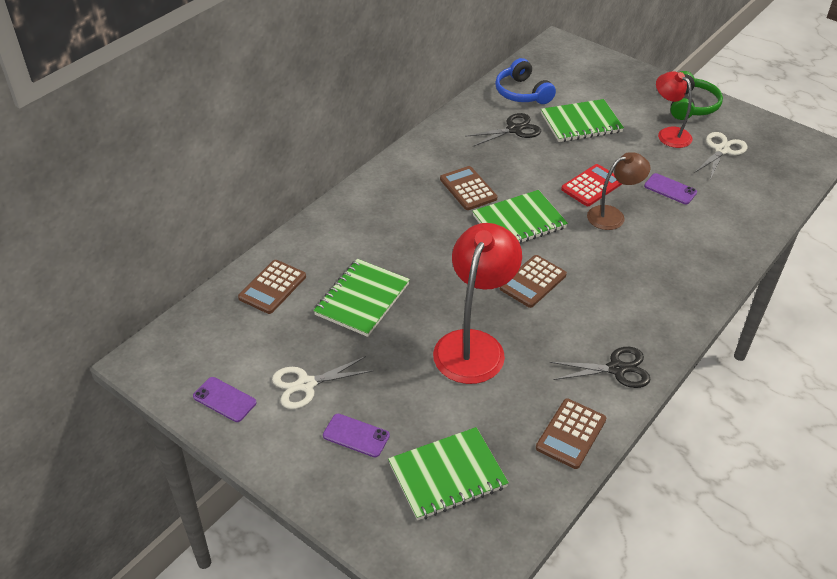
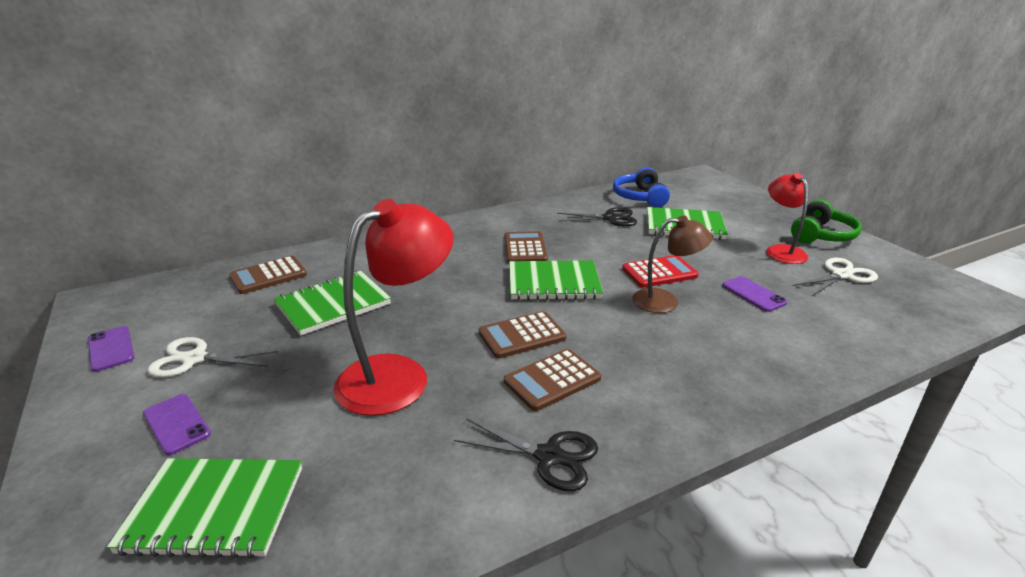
camera: 25 degrees right, 15 degrees down
(571, 434) = (417, 518): brown calculator -> brown calculator (552, 380)

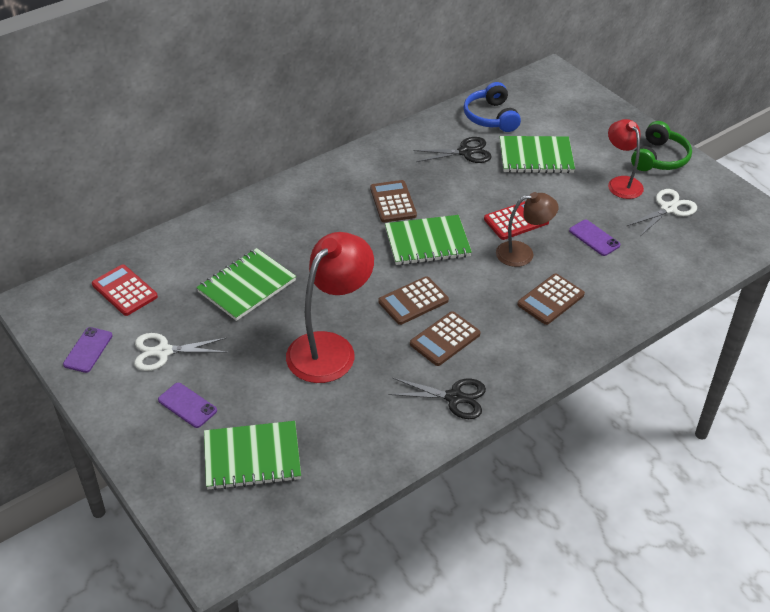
camera: 10 degrees left, 15 degrees up
(111, 348) = (88, 350): purple phone -> purple phone turned 60 degrees clockwise
(199, 297) = (124, 291): none -> red calculator
(268, 276) = (171, 260): brown calculator -> brown calculator (550, 300)

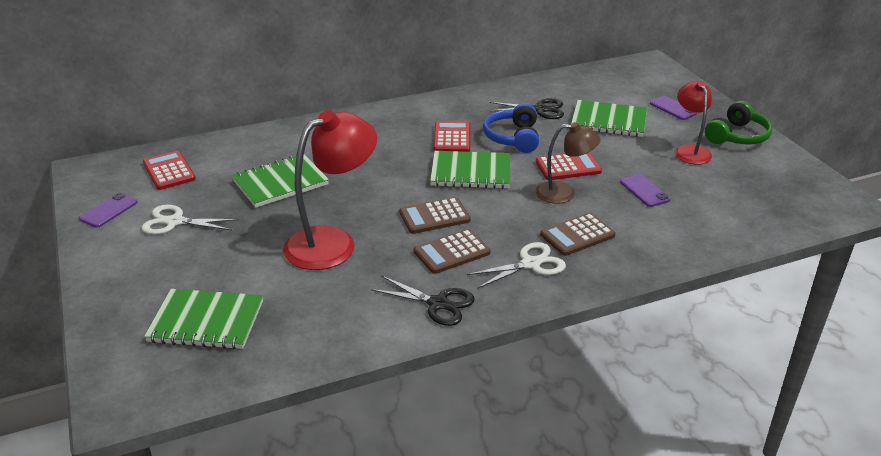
camera: 15 degrees right, 10 degrees down
(187, 405) = (170, 268): purple phone -> purple phone (673, 108)
(393, 202) = (452, 138): brown calculator -> red calculator
(491, 117) = (576, 87): blue headphones -> blue headphones (513, 138)
(668, 208) = (733, 177): white scissors -> white scissors (530, 264)

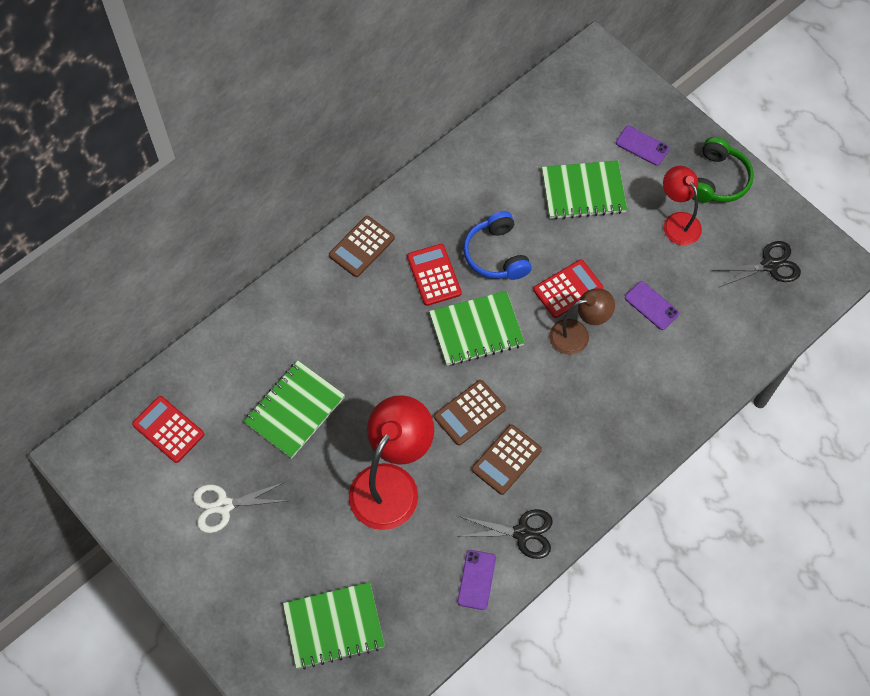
camera: 20 degrees left, 30 degrees up
(109, 210) = (147, 511): purple phone -> purple phone (476, 579)
(530, 264) = (582, 452): white scissors -> none
(540, 109) = (506, 192): black scissors -> black scissors (770, 265)
(577, 235) = (610, 396): brown calculator -> brown calculator (361, 247)

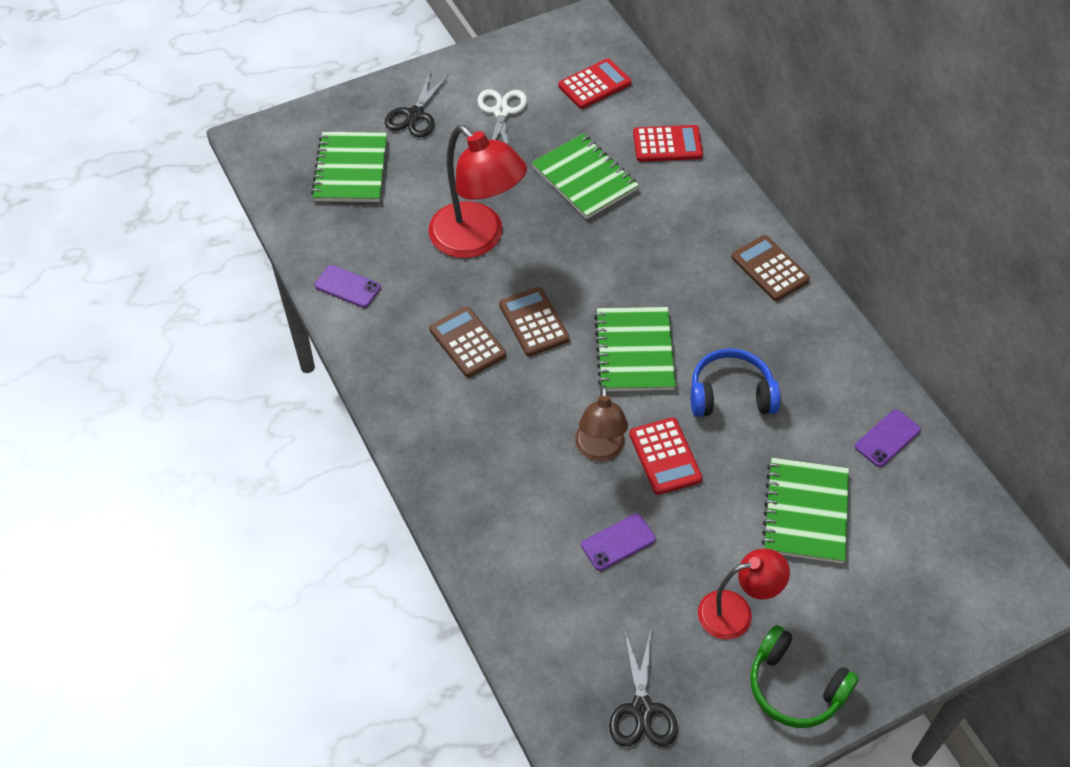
camera: 105 degrees right, 10 degrees down
(434, 275) = (717, 327): red calculator -> red calculator (667, 144)
(522, 533) = (380, 337): black scissors -> black scissors (415, 115)
(642, 146) = (868, 605): purple phone -> purple phone (887, 438)

